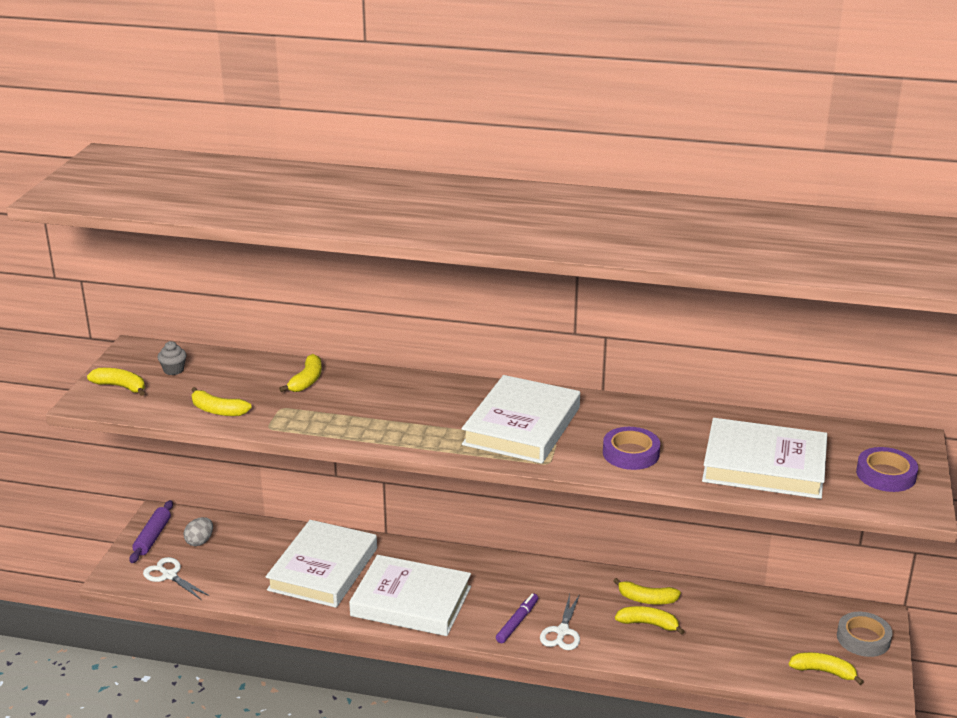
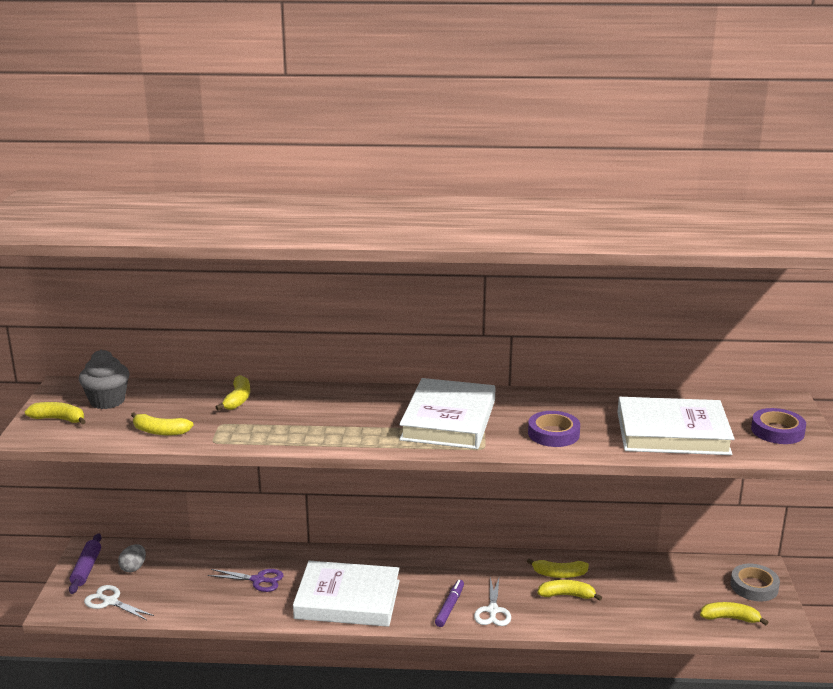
camera: 10 degrees left, 5 degrees down
(173, 370) = (107, 401): grey cupcake -> grey cupcake, size x1.80
(323, 569) = (258, 580): white book -> purple scissors

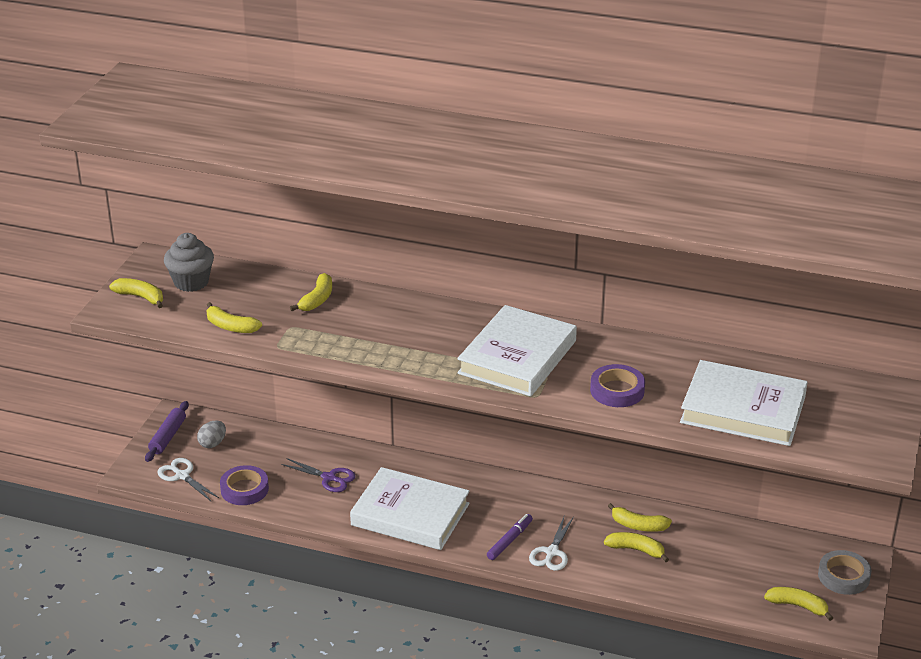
camera: 15 degrees right, 10 degrees up
(777, 431) = (858, 425): purple tape -> purple tape (244, 489)

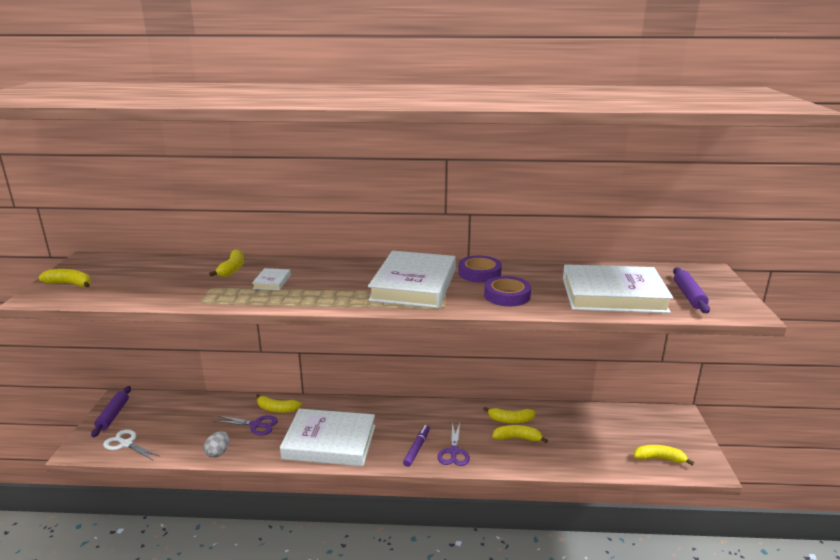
camera: 15 degrees left, 10 degrees down
(191, 282) = (118, 270): grey cupcake -> none
(212, 443) = (153, 414): grey egg -> grey egg (218, 453)
(230, 326) = (155, 294): yellow banana -> yellow banana (277, 409)
(244, 489) = (183, 446): purple tape -> purple tape (479, 273)
(358, 327) = (272, 282): none -> white book
(552, 552) = (454, 452): white scissors -> purple scissors
(833, 425) = (689, 296): none -> purple rolling pin
(843, 576) = (676, 430): grey tape -> none

